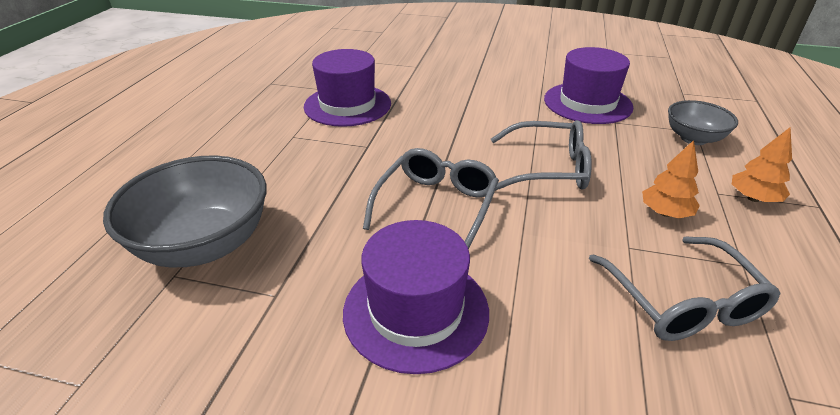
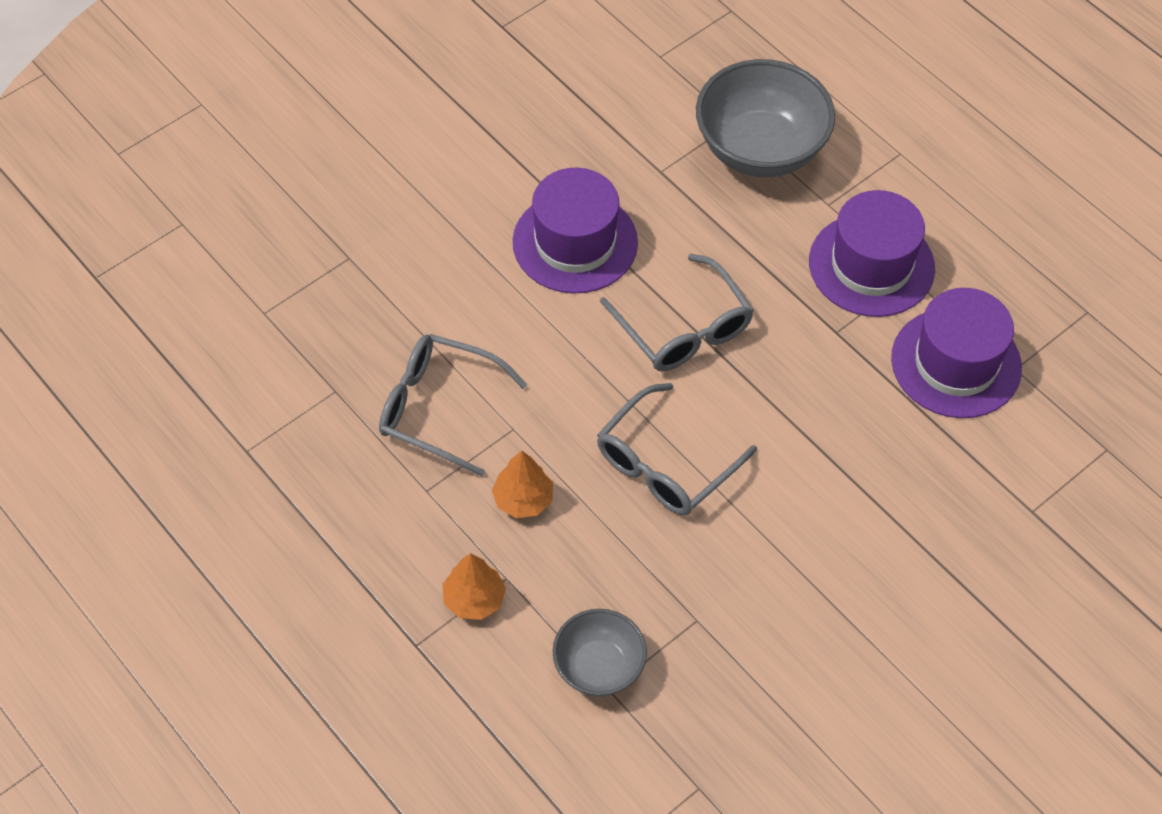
camera: 125 degrees right, 20 degrees up
(587, 103) = (764, 634): purple hat -> purple hat (871, 265)

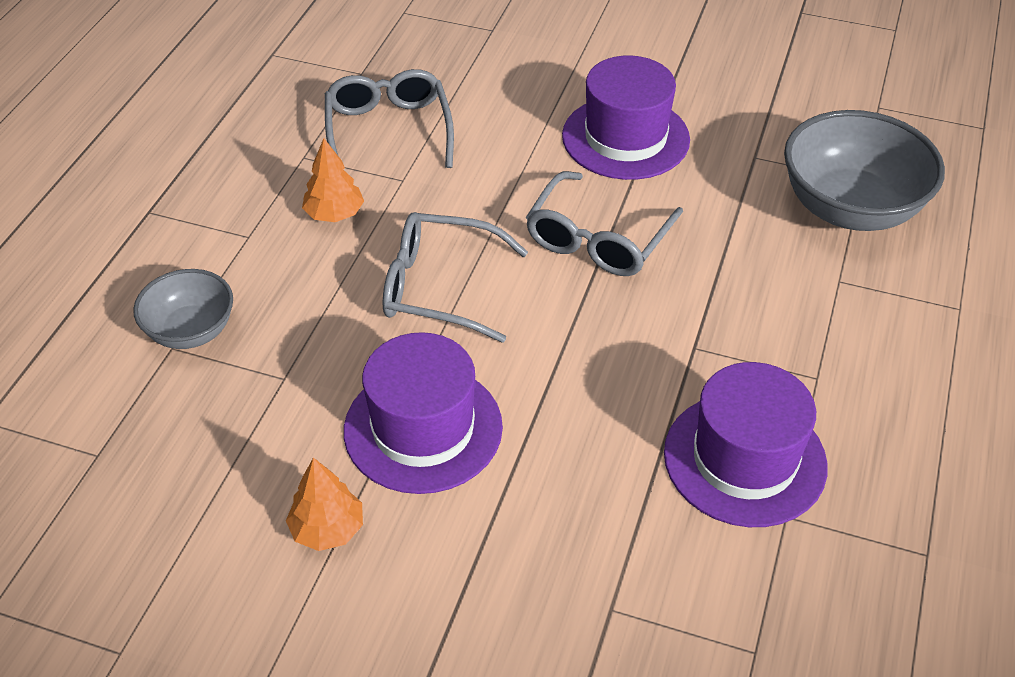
camera: 60 degrees right, 10 degrees down
(474, 599) = (214, 226): orange tree -> orange tree (327, 529)
(871, 265) = (800, 341): purple hat -> purple hat (423, 428)

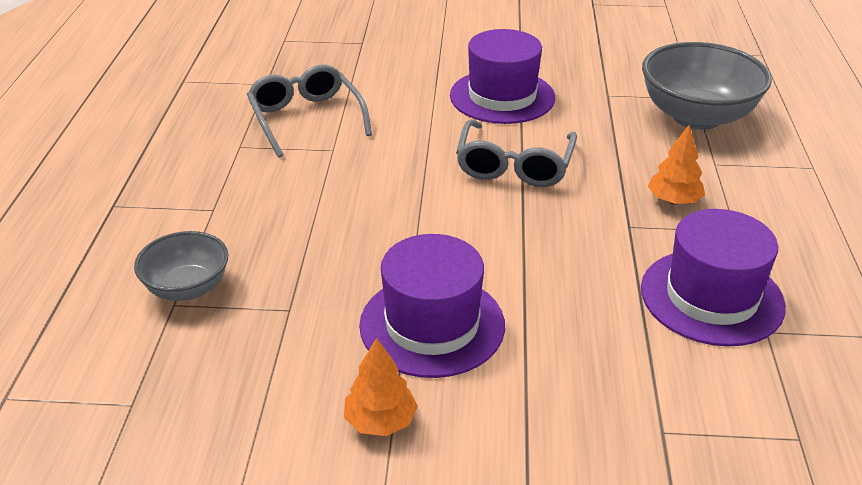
camera: 15 degrees left, 10 degrees down
(334, 214) = (284, 182): orange tree -> orange tree (674, 200)
(440, 287) = (399, 219): grey glasses -> none

